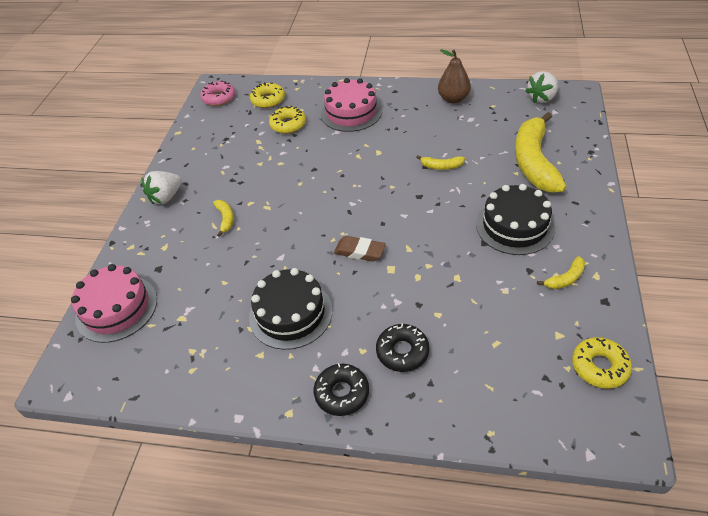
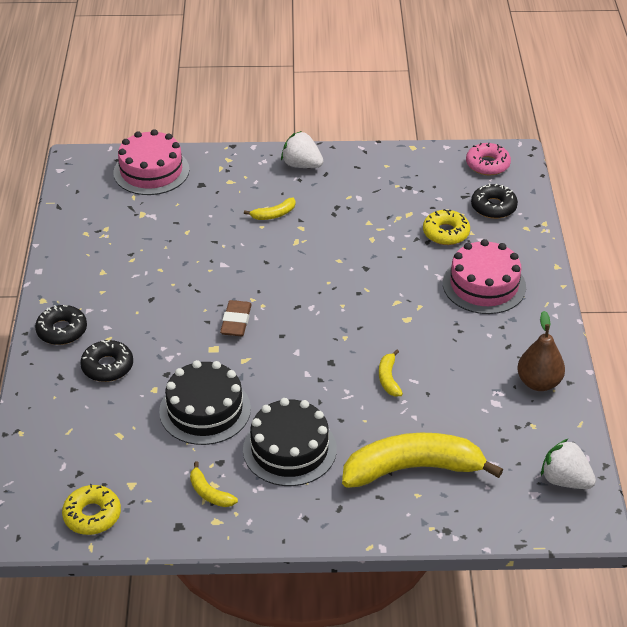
camera: 75 degrees right, 5 degrees down
(268, 100) = (493, 207): yellow donut -> black donut
(290, 313) = (150, 283): black cake -> black cake (205, 410)

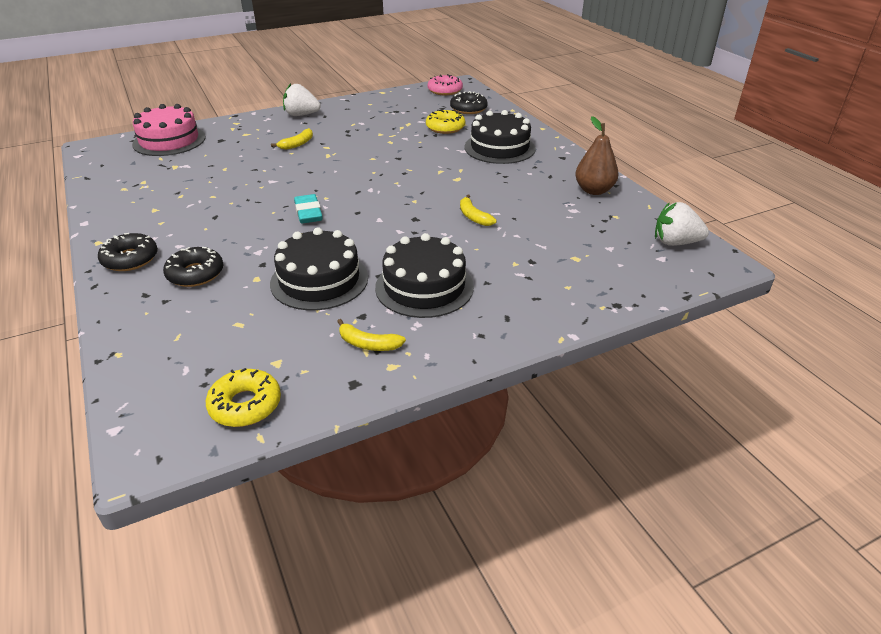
camera: 25 degrees left, 5 degrees down
(236, 322) = (308, 213): brown eraser -> turquoise eraser
(413, 469) = (547, 269): yellow banana -> none
(484, 285) = (499, 148): pink cake -> black cake

